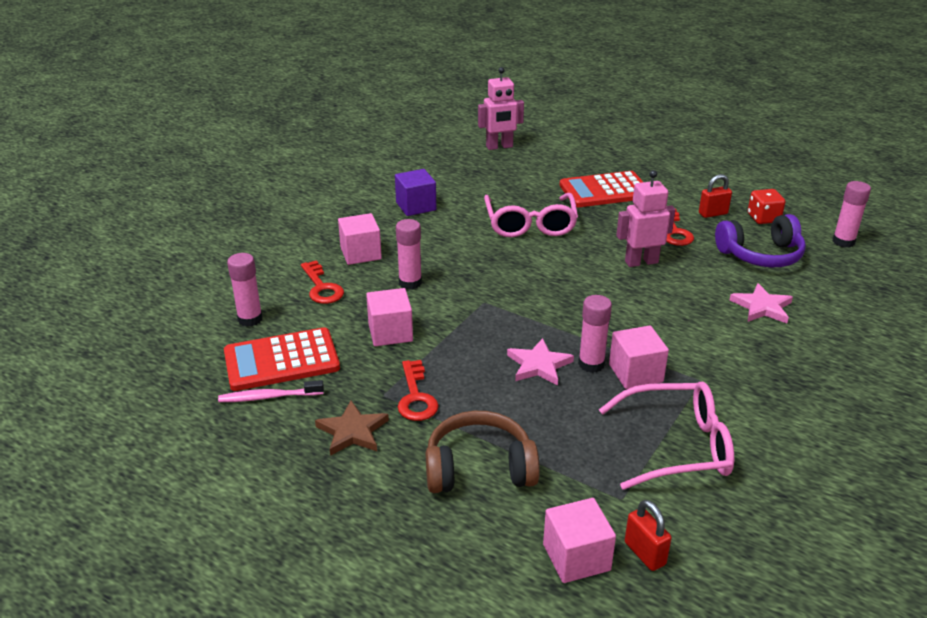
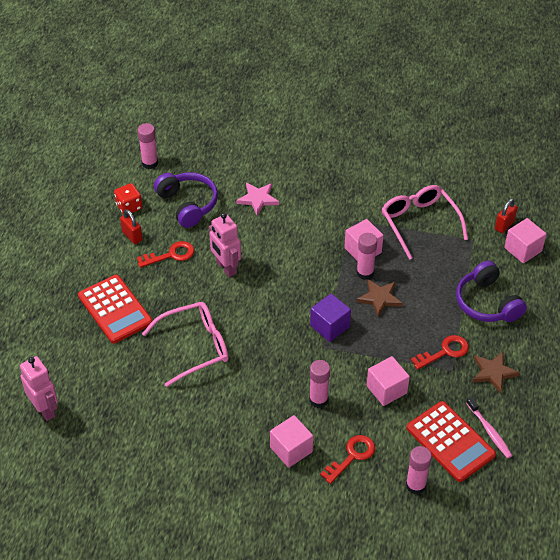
camera: 110 degrees left, 15 degrees up
(416, 206) = (194, 438): purple cube -> purple cube (330, 326)
(479, 468) = (487, 303): brown headphones -> purple headphones
(539, 365) = (379, 298): pink star -> brown star

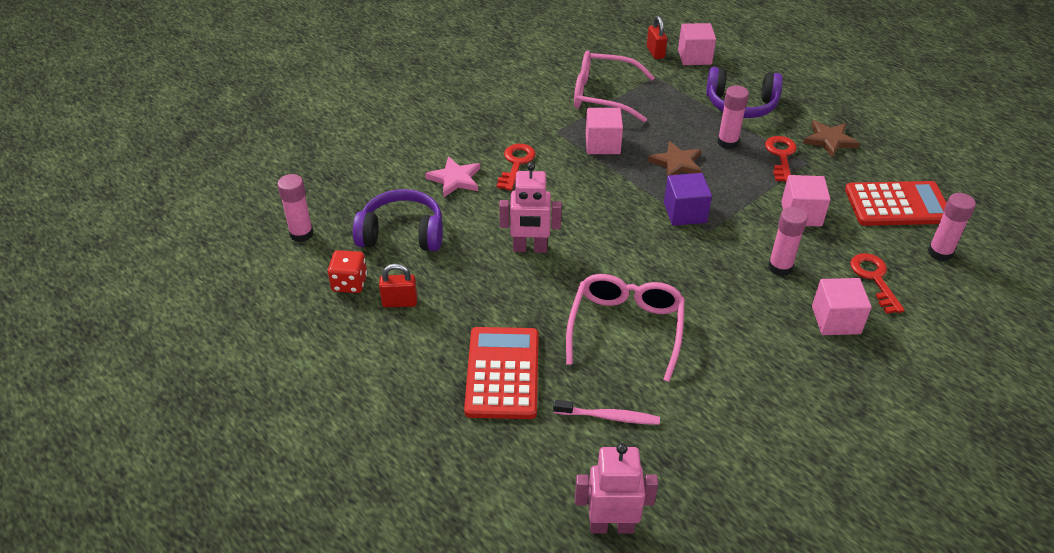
camera: 55 degrees left, 5 degrees down
(115, 309) = (502, 373): red calculator -> red calculator turned 90 degrees counterclockwise
(170, 255) = (465, 283): red key -> red key (516, 164)
(365, 273) = (634, 157): pink glue stick -> pink glue stick (727, 142)
(489, 431) = (900, 175): pink toothbrush -> pink toothbrush (609, 417)

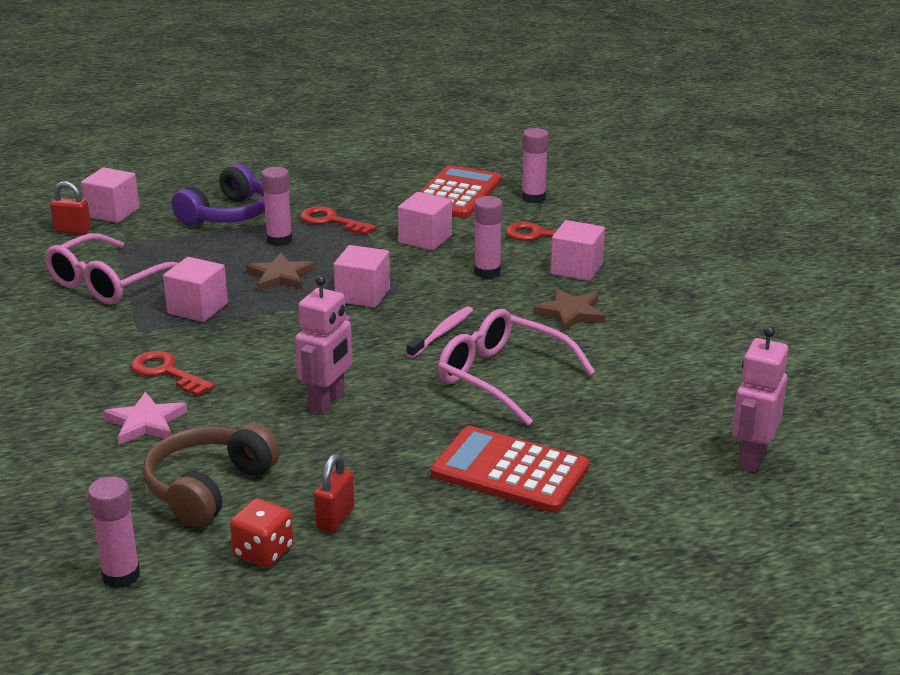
camera: 65 degrees left, 15 degrees down
(402, 233) = (208, 488): purple headphones -> brown headphones
(609, 417) = (616, 421): pink toothbrush -> pink toothbrush (442, 333)
(685, 212) = (362, 295): purple cube -> pink cube
(829, 140) = (335, 192): brown star -> brown star (571, 313)

